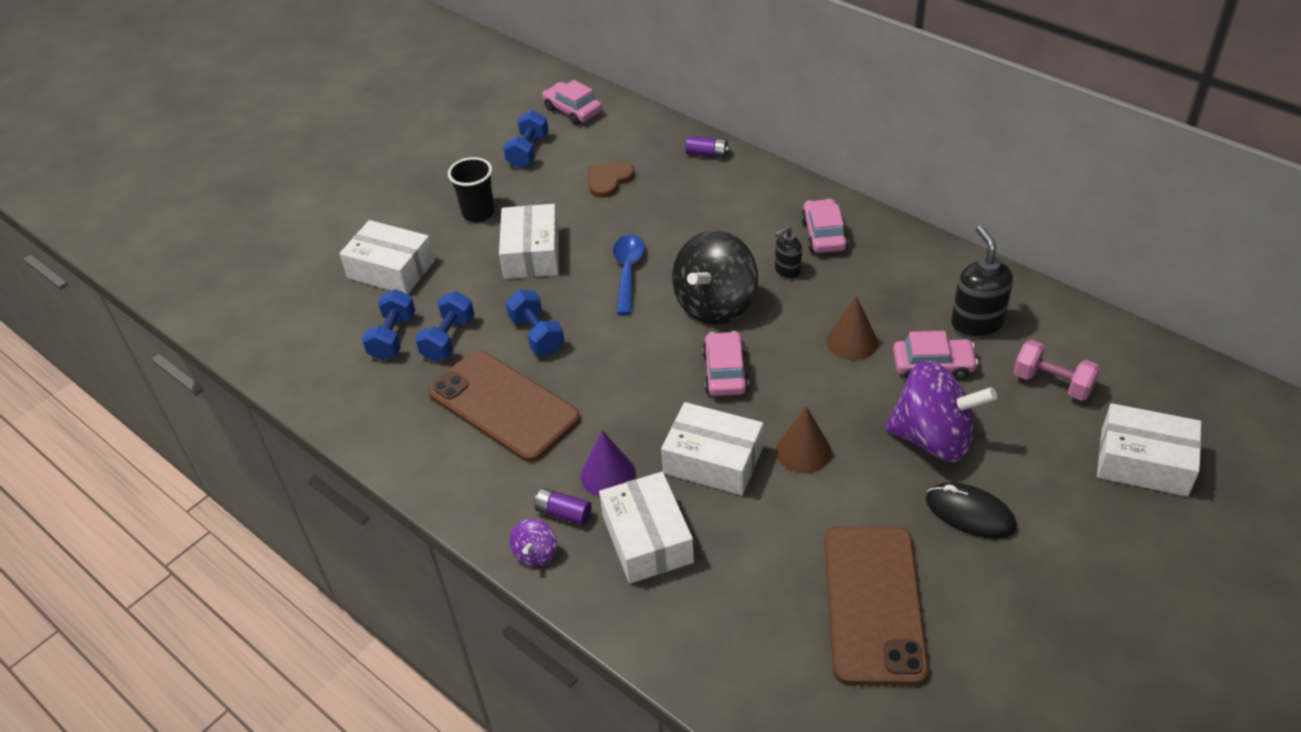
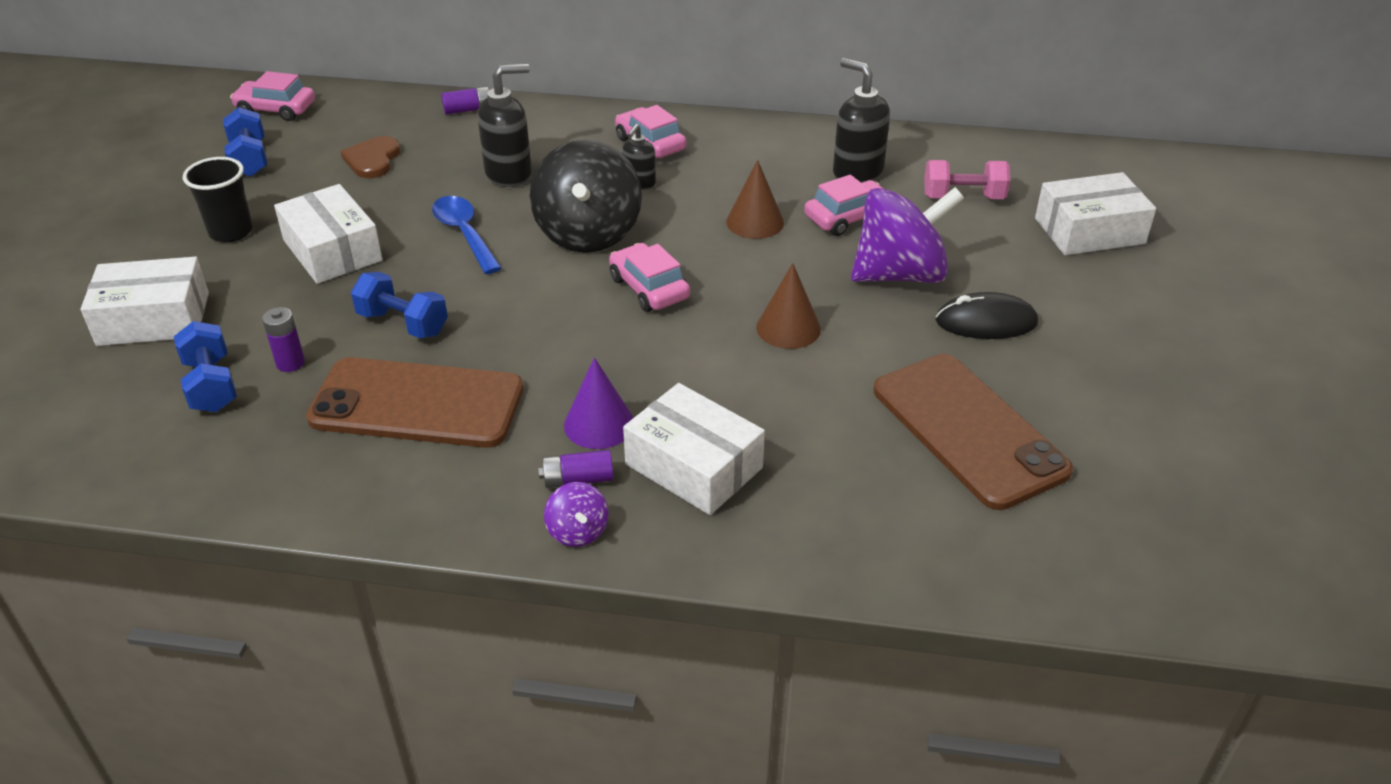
camera: 35 degrees left, 5 degrees down
(448, 339) = (290, 363): blue dumbbell -> purple battery
(696, 227) = (509, 174): none -> black soap dispenser
(713, 460) = (703, 369): white box -> none

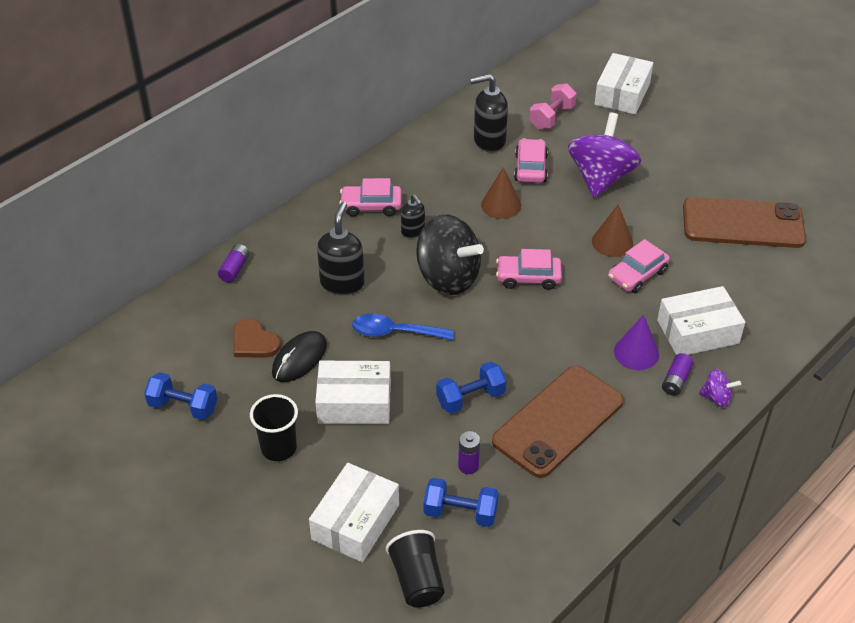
camera: 55 degrees left, 5 degrees up
(88, 394) = (417, 580): none -> black cup
(276, 109) = (120, 368): pink car -> pink car (637, 275)
(986, 322) = (666, 171): black mouse -> black mouse (299, 359)

